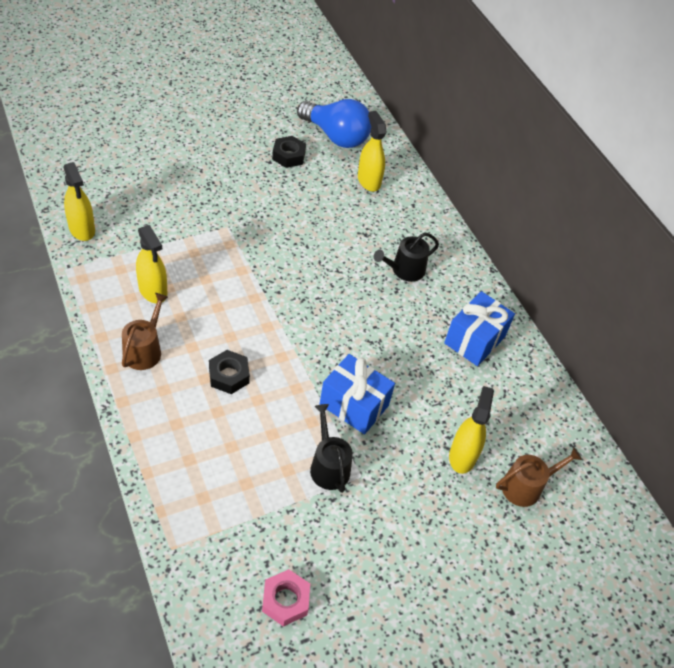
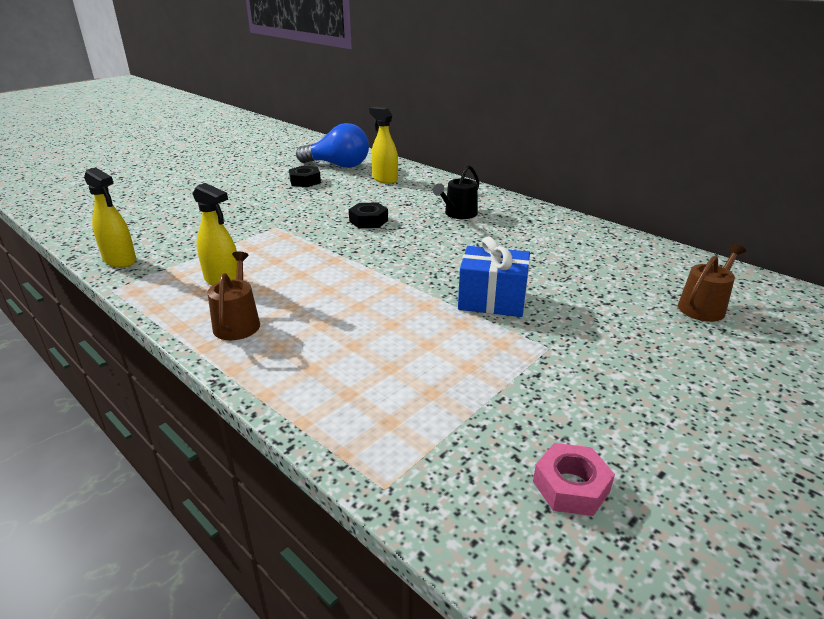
camera: 15 degrees left, 20 degrees down
(229, 375) = (346, 316): black nut -> black nut (368, 221)
(328, 466) = (508, 350): black watering can -> none
(462, 456) = (626, 304): yellow spray bottle -> none
(474, 340) = (556, 235): blue gift -> none

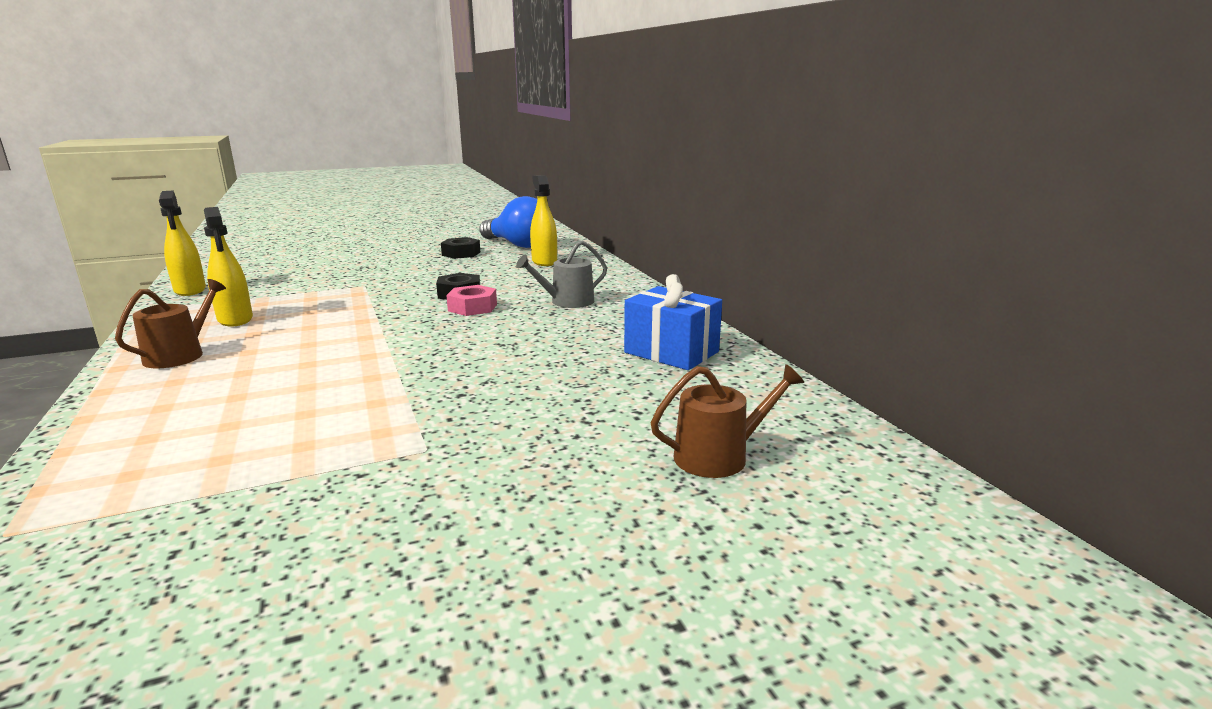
camera: 25 degrees right, 10 degrees down
(458, 214) = (567, 302): black watering can -> grey watering can
(492, 300) = (451, 388): blue gift -> blue gift (671, 352)
(571, 486) = (165, 608): pink nut -> pink nut (472, 307)

